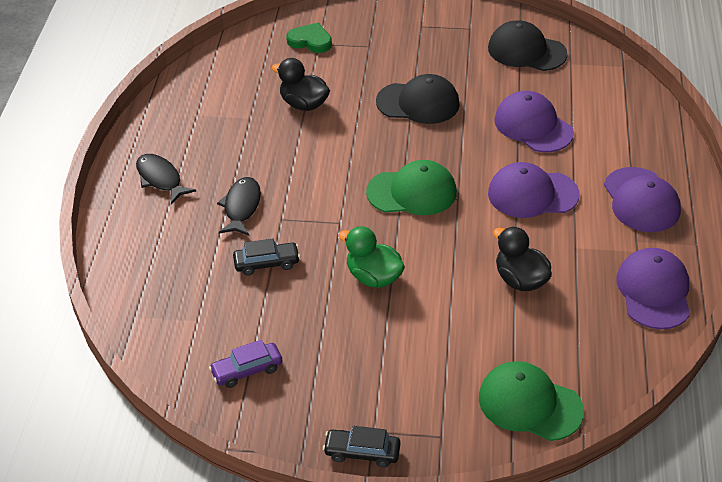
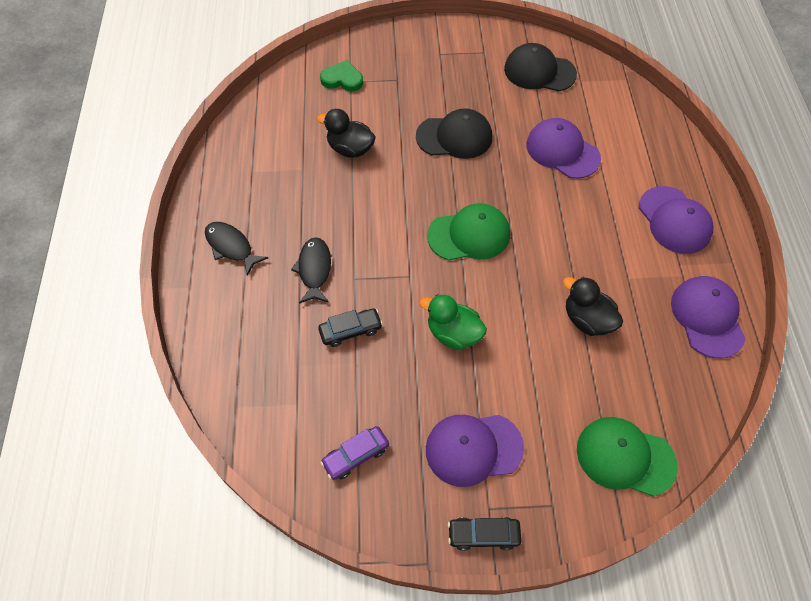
camera: 10 degrees left, 15 degrees up
(532, 194) = (577, 224): purple cap -> purple cap (473, 448)

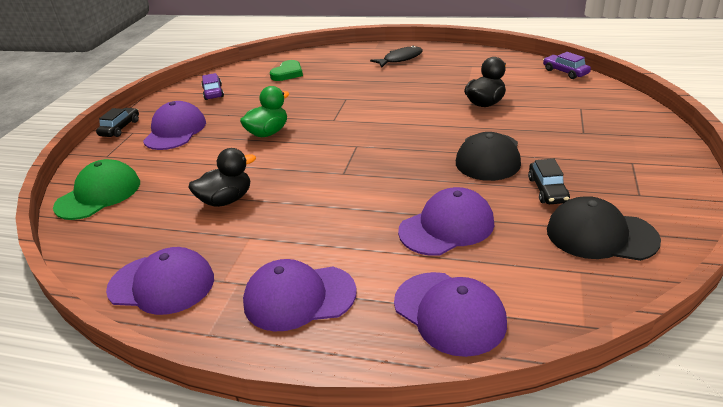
camera: 110 degrees right, 25 degrees down
(268, 92) = (565, 72): none -> purple car
(314, 269) = (363, 85): black fish -> none
(342, 79) = (583, 104): green heart -> green heart (287, 73)
(350, 330) = (302, 95): black car -> black car (547, 190)
(469, 235) = (358, 150): green cap -> none
(539, 71) = (600, 235): black cap -> black cap turned 105 degrees counterclockwise
(647, 138) = (449, 313): none -> purple cap

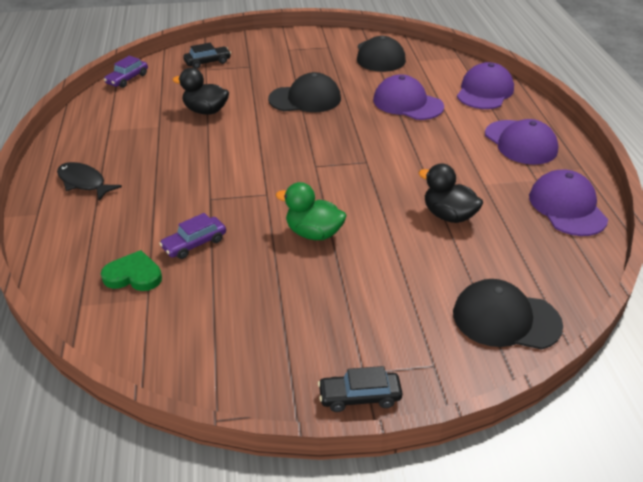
camera: 115 degrees left, 5 degrees up
(99, 194) = (505, 319): green cap -> black cap
(175, 131) = (342, 323): purple cap -> none
(213, 92) = (212, 337): purple car -> purple car (194, 244)
(547, 190) = (340, 74): black car -> black car (207, 62)

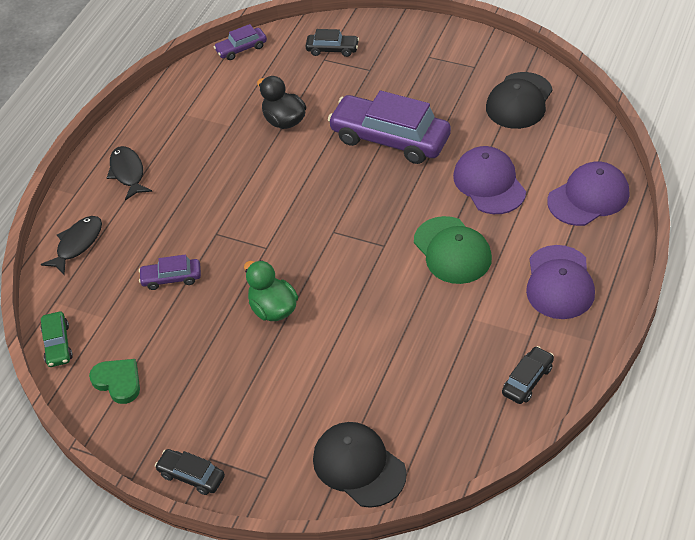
camera: 35 degrees right, 10 degrees up
(70, 250) = (77, 244): none -> black fish
(112, 340) = (57, 344): none -> green car
(133, 275) = (107, 290): green heart -> green heart (118, 382)
(305, 99) = (390, 138): black cap -> purple car
(423, 148) = (452, 250): none -> green cap
(448, 215) = (405, 340): black duck -> none
(567, 207) = (527, 380): purple cap -> black car

